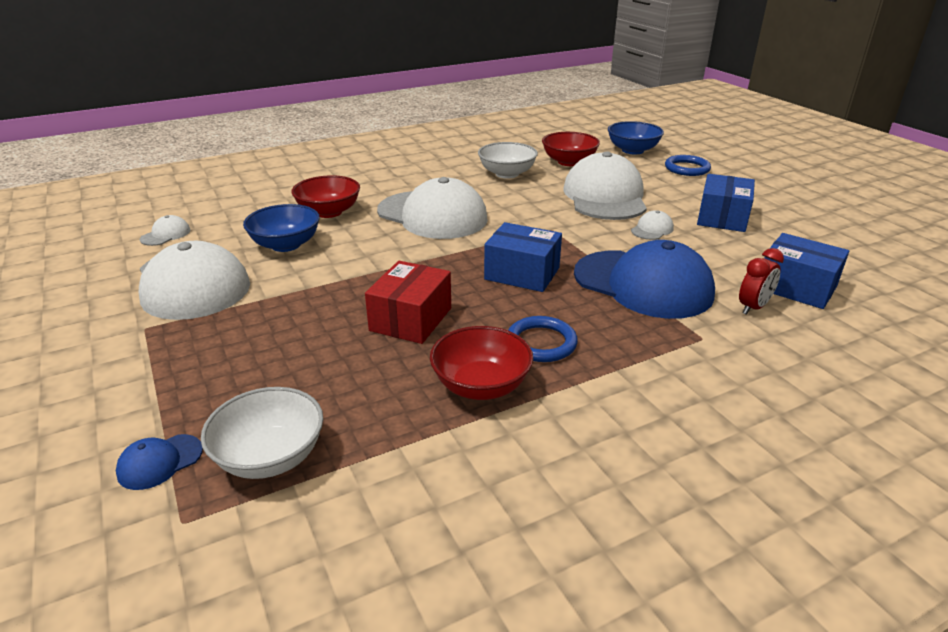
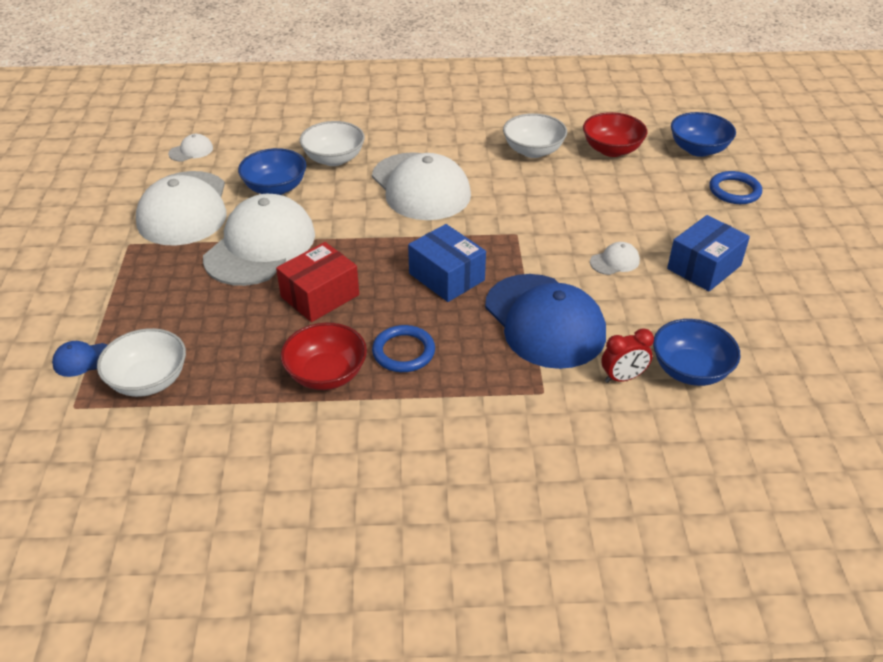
camera: 25 degrees right, 10 degrees up
(329, 212) = (334, 159): red bowl -> white bowl
(605, 196) = (606, 206): white cap -> white cap (260, 246)
(796, 287) = (690, 370): blue box -> blue bowl

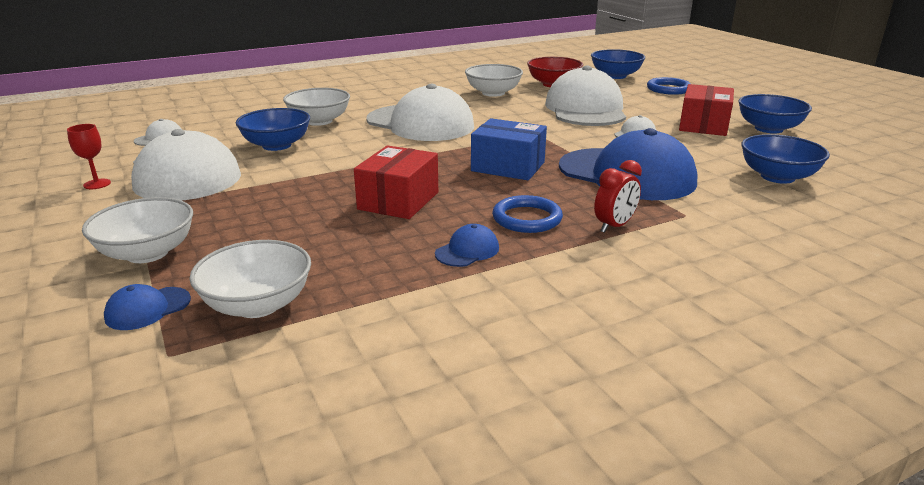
camera: 25 degrees left, 15 degrees down
(110, 301) = (147, 253): none -> white bowl
(116, 205) = (97, 184): none -> red goblet
(260, 246) = (298, 182): white cap -> white cap (585, 109)
(326, 374) = (467, 251): red bowl -> blue cap
(623, 378) = (735, 192): red clock -> red clock (614, 226)
(704, 267) = (703, 125): blue box -> red box
(771, 293) = (768, 129): none -> blue bowl

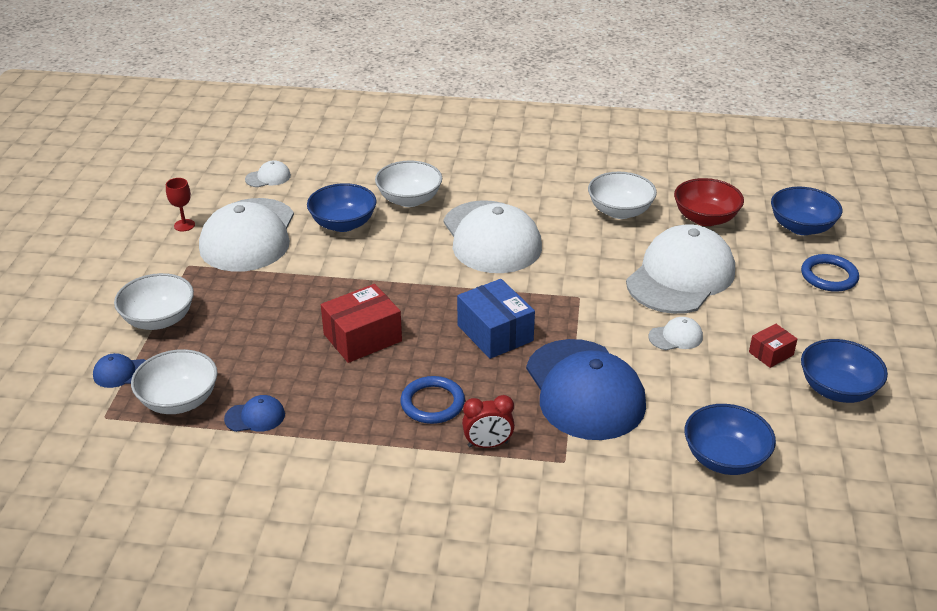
camera: 35 degrees right, 10 degrees up
(467, 251) = (351, 416): blue cap -> blue cap (255, 417)
(703, 125) = (771, 353): red box -> red box, size x0.55

